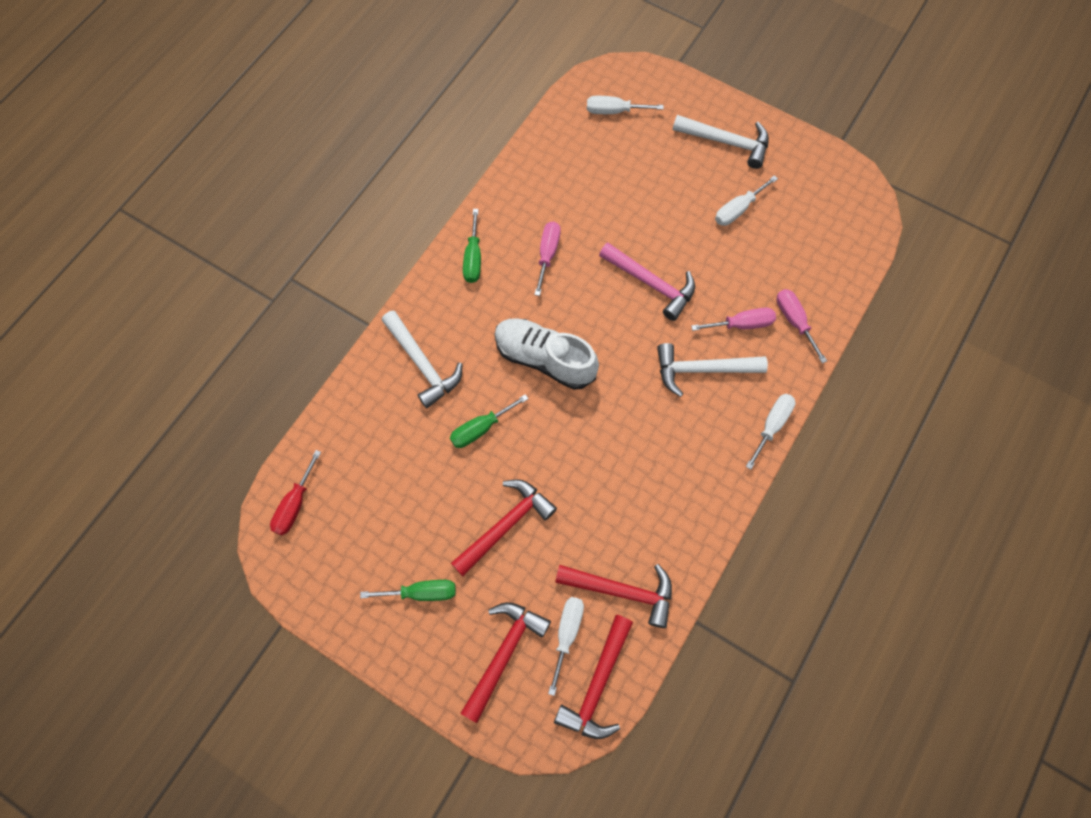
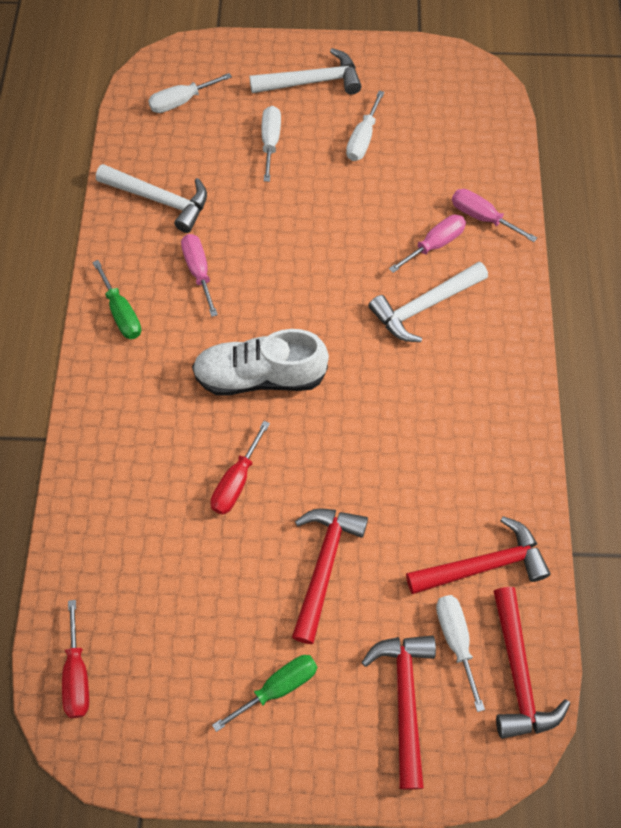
camera: 30 degrees left, 5 degrees down
(423, 364) = (133, 448): white hammer -> white hammer (160, 200)
(480, 428) = (236, 482): green screwdriver -> red screwdriver
(651, 284) = (323, 249): pink hammer -> none
(772, 425) = (523, 325): white screwdriver -> white screwdriver (270, 142)

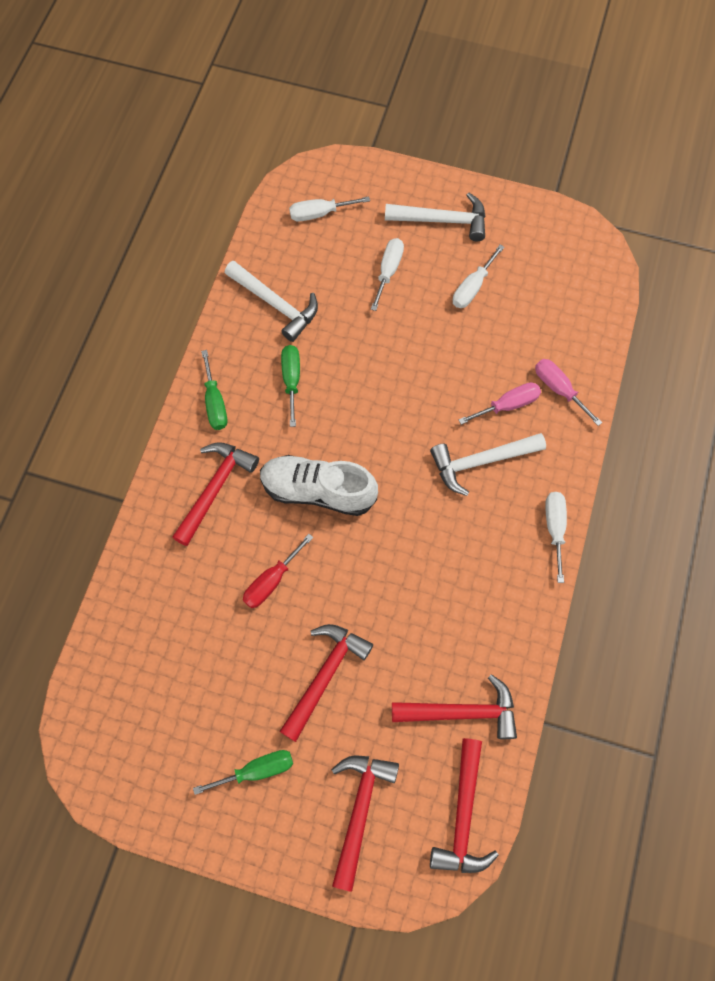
camera: 15 degrees right, 5 degrees up
(77, 675) = (96, 713): red screwdriver -> none
(146, 401) = (215, 488): none -> red hammer
(199, 271) = (291, 380): pink screwdriver -> green screwdriver
(455, 640) = (418, 771): white screwdriver -> white screwdriver (554, 528)

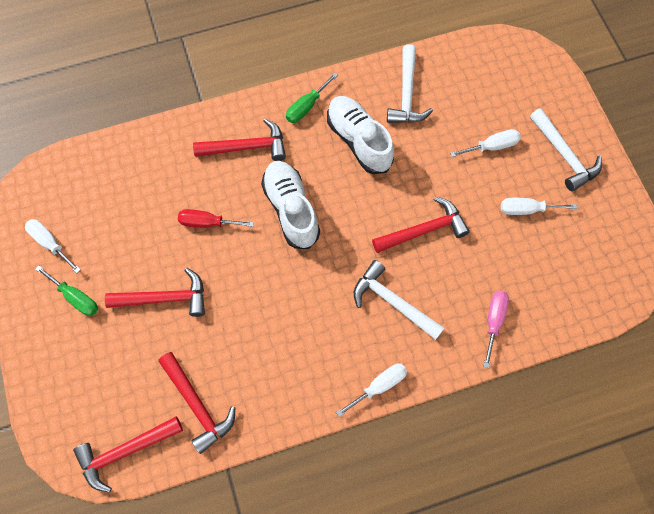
camera: 55 degrees right, 0 degrees up
(291, 380) = (359, 141): green screwdriver -> white shoe
(319, 214) = (499, 75): white screwdriver -> white screwdriver (50, 243)
(359, 810) = (88, 379): red hammer -> red hammer (424, 230)
(508, 405) = (452, 293): pink screwdriver -> none

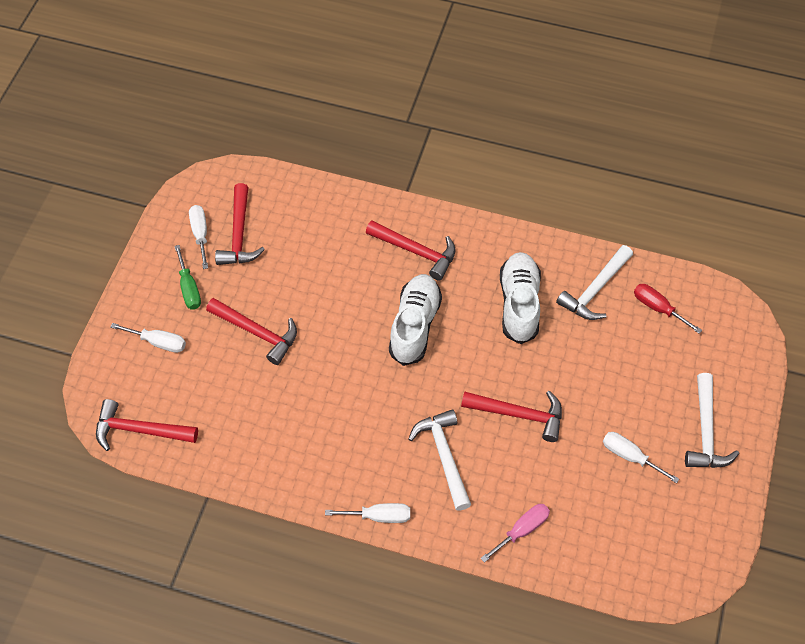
camera: 35 degrees right, 10 degrees down
(197, 405) = (220, 432): red hammer -> red hammer (239, 235)
(207, 223) = (336, 294): red screwdriver -> red screwdriver (658, 308)
(306, 107) = (494, 248): green screwdriver -> none
(492, 146) = (640, 382): white screwdriver -> white screwdriver (158, 342)

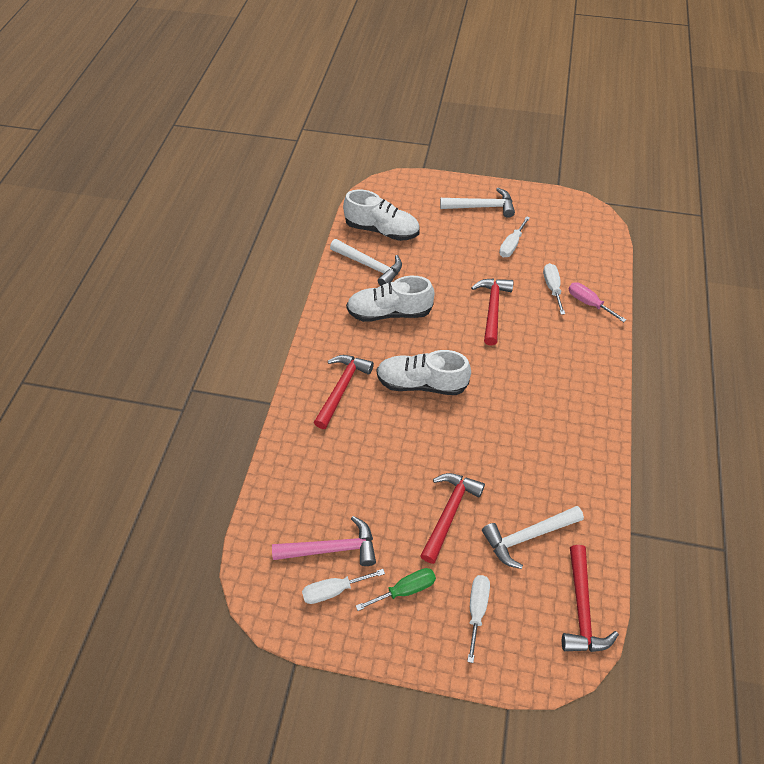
camera: 95 degrees left, 5 degrees down
(239, 235) = (332, 548): red hammer -> pink hammer
(379, 516) = (607, 394): white screwdriver -> white screwdriver (552, 288)
(444, 456) = (541, 354): white hammer -> white hammer (527, 536)
(658, 308) = (382, 230): red screwdriver -> white shoe

